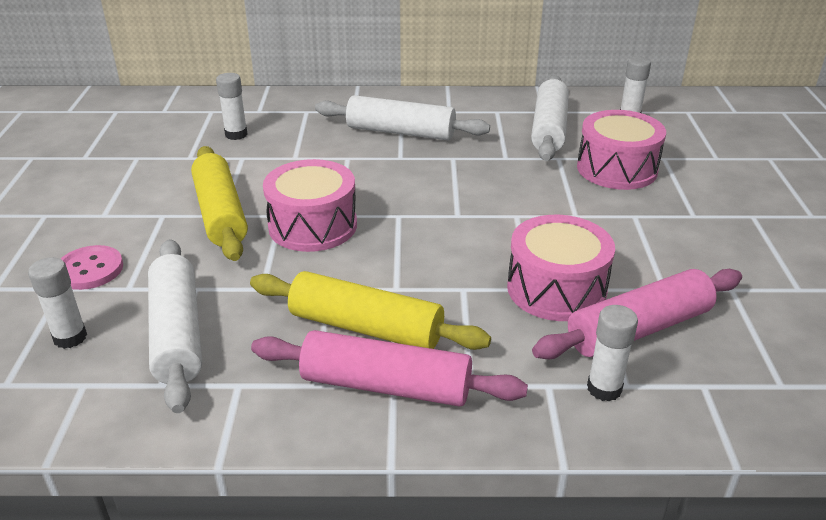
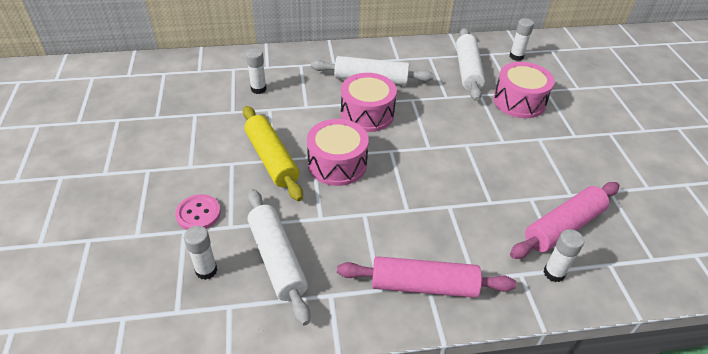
camera: 10 degrees left, 10 degrees up
(366, 327) = (397, 242): yellow rolling pin -> none
(556, 289) = (506, 201): pink drum -> pink drum (367, 114)

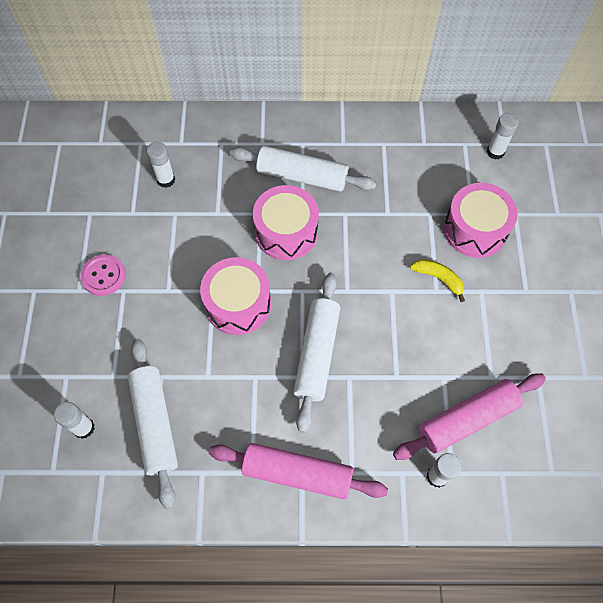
camera: 10 degrees right, 20 degrees up
(198, 214) = (82, 356): pink button -> pink button (103, 276)
(271, 159) = (167, 289): yellow rolling pin -> none
(468, 70) = (426, 171): white rolling pin -> white rolling pin (317, 354)
(502, 133) = (438, 278): none -> yellow banana

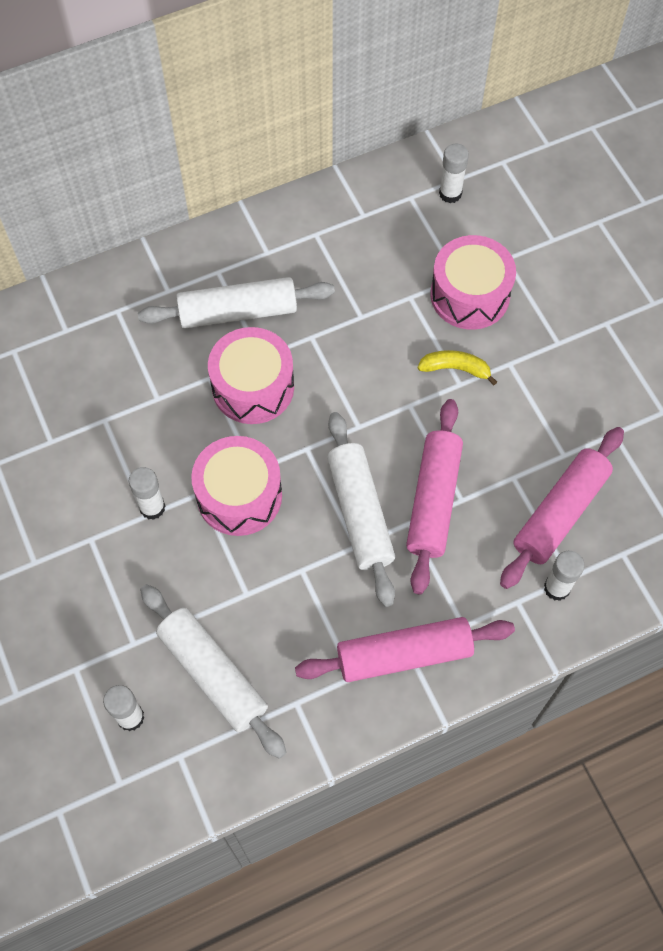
camera: 25 degrees left, 0 degrees up
(103, 276) = (56, 532): pink button -> none
(166, 180) = (71, 383): white glue stick -> white glue stick (152, 507)
(375, 368) = (433, 501): none -> pink rolling pin

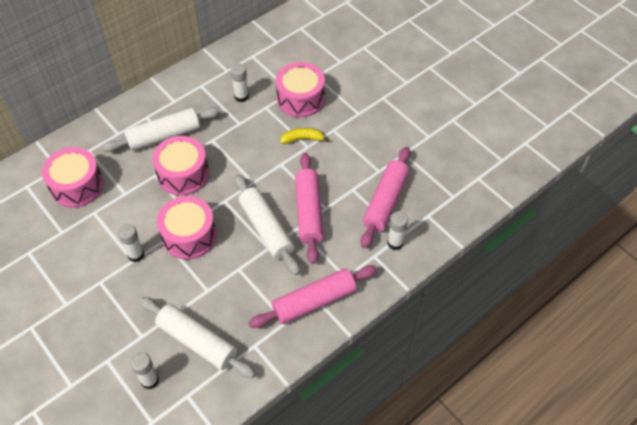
camera: 15 degrees left, 10 degrees down
(88, 368) = (77, 186): none -> pink drum
(450, 193) = (275, 49): white glue stick -> white glue stick (241, 97)

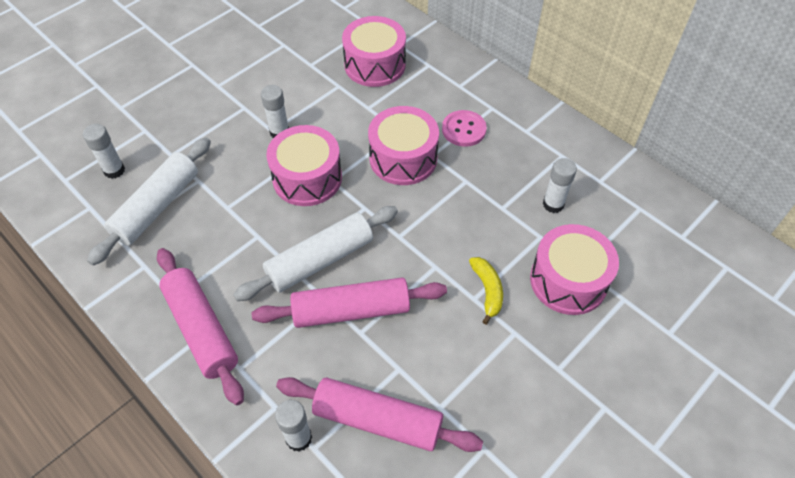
camera: 85 degrees right, 0 degrees up
(164, 136) = (464, 129): white rolling pin -> pink button

